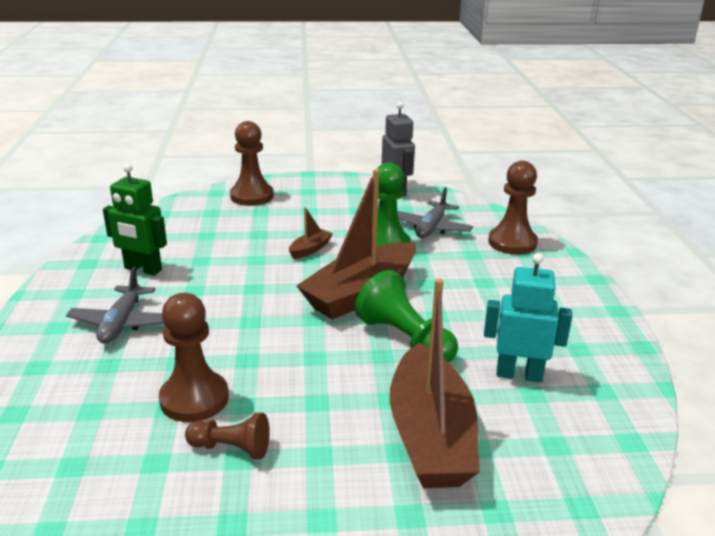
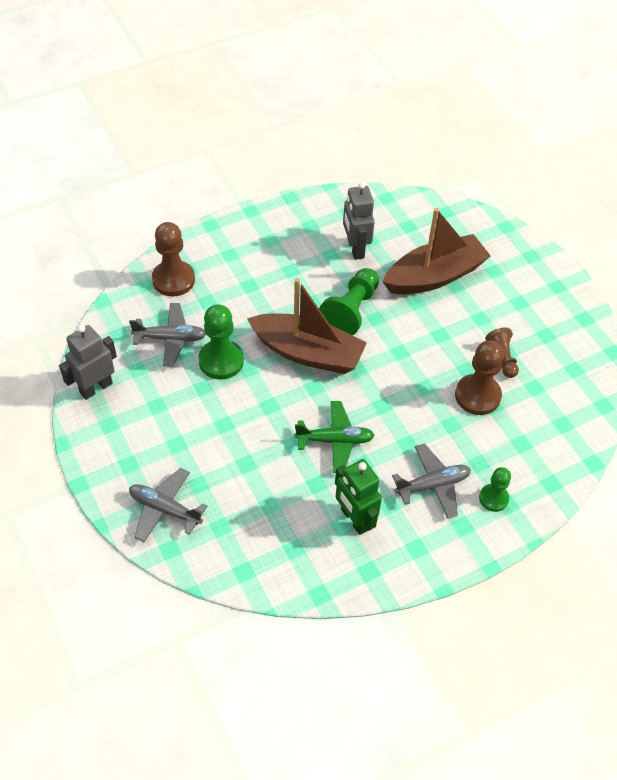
camera: 115 degrees left, 25 degrees up
(56, 359) = (493, 498): none -> green pawn
(143, 269) = (354, 519): green robot -> green robot turned 150 degrees clockwise
(236, 281) = (335, 440): none -> green plane
(252, 196) = (165, 509): brown pawn -> grey plane
(310, 249) = (255, 411): brown boat -> none
(519, 374) = (355, 249): turquoise robot -> grey robot

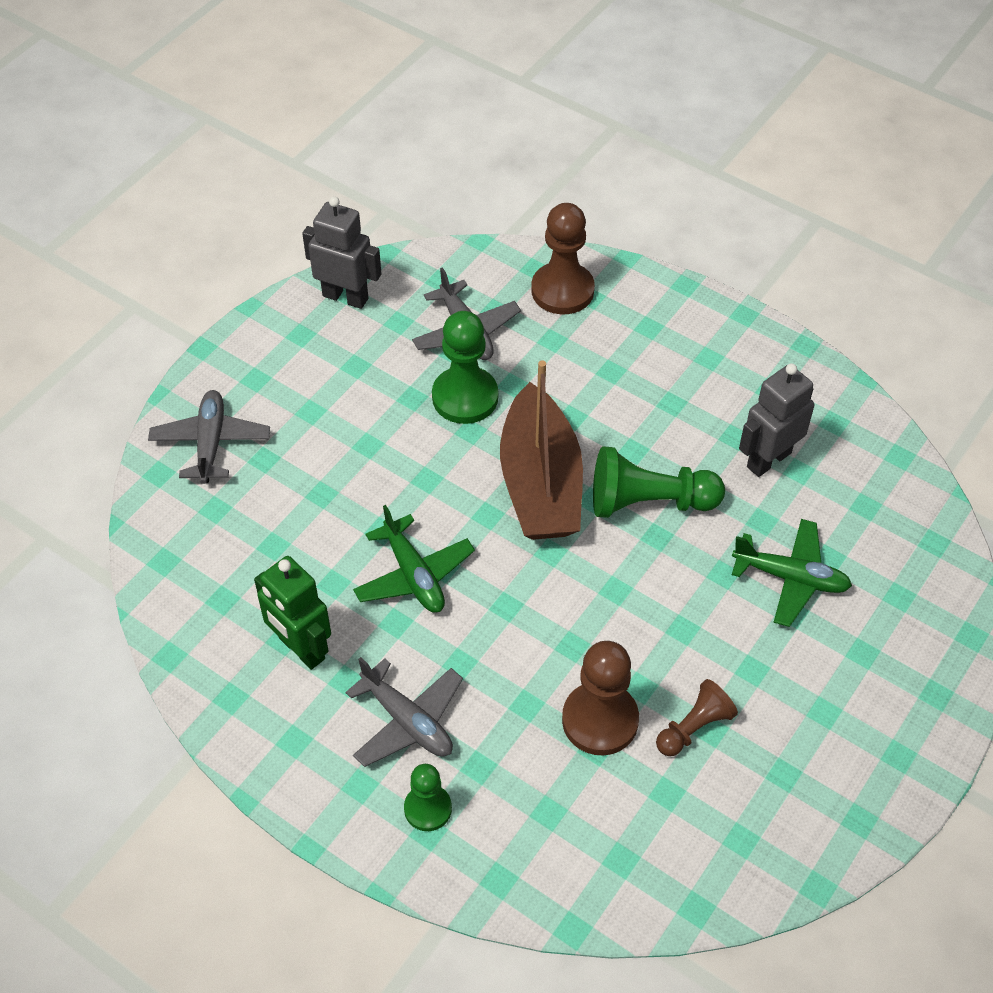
camera: 65 degrees right, 0 degrees up
(354, 519) = (301, 649): green robot -> green robot turned 75 degrees counterclockwise
(434, 276) = (790, 578): brown boat -> green plane

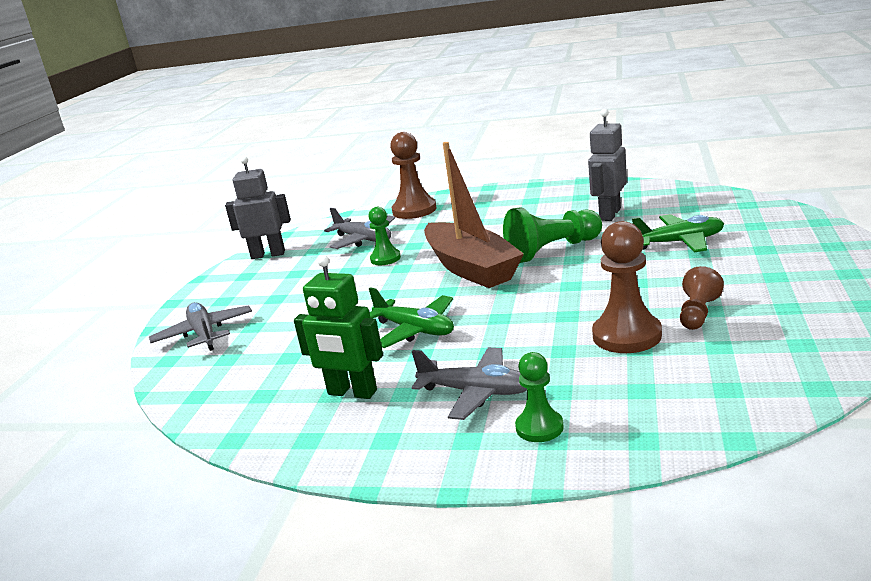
camera: 20 degrees left, 30 degrees down
(465, 397) = (385, 259): green pawn -> green pawn, size x0.60

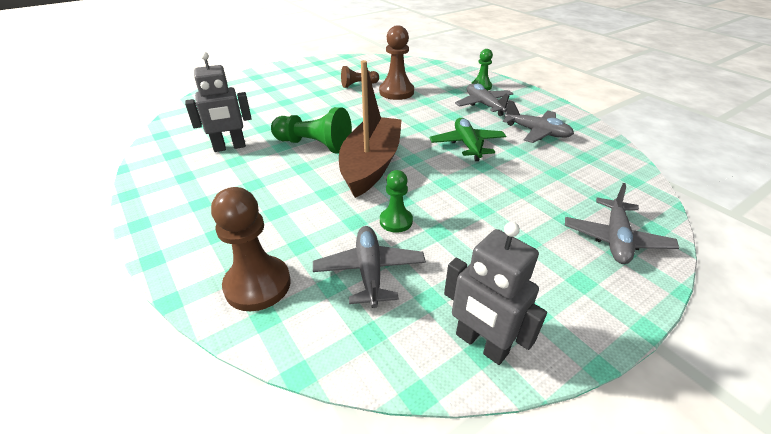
camera: 140 degrees left, 15 degrees up
(352, 393) = (537, 132): green robot -> grey plane
(680, 242) = (273, 109): green plane -> none

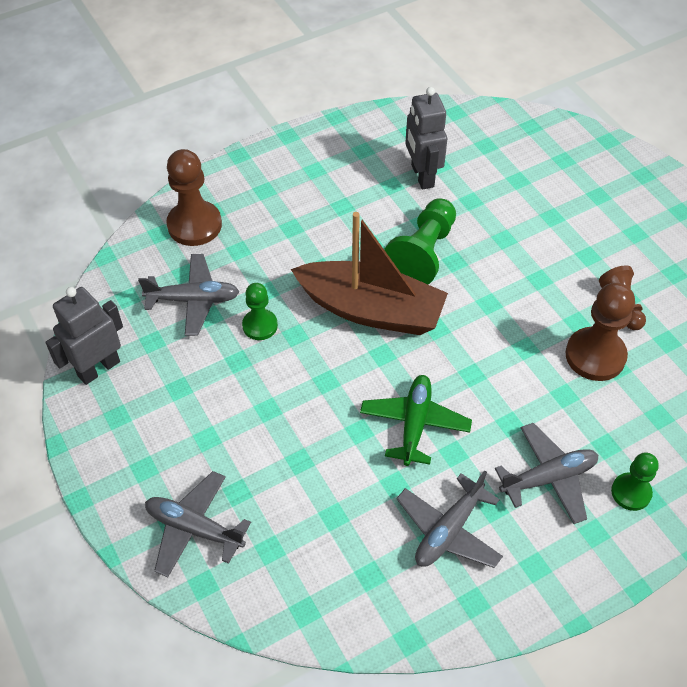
camera: 95 degrees right, 15 degrees up
(467, 145) = (414, 424): green plane -> green plane turned 75 degrees counterclockwise

